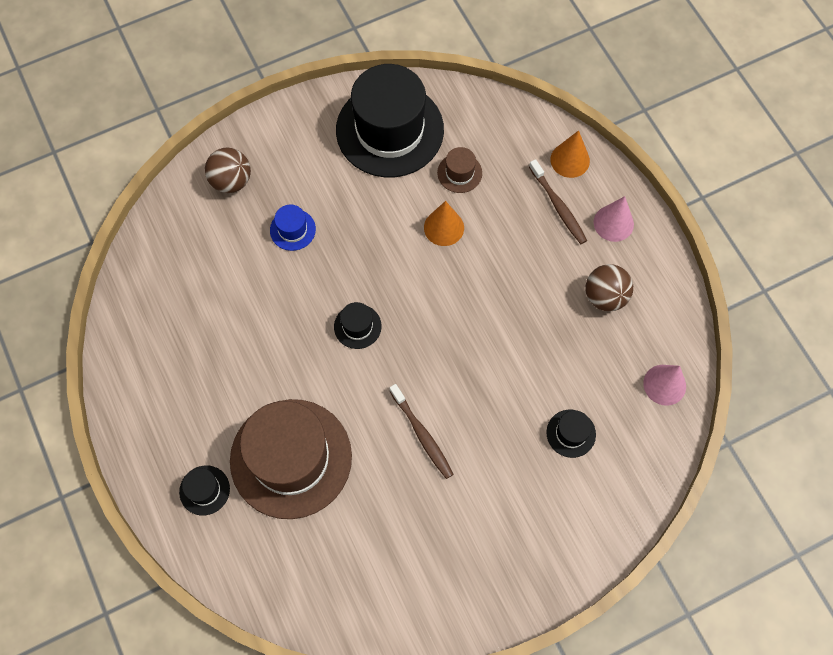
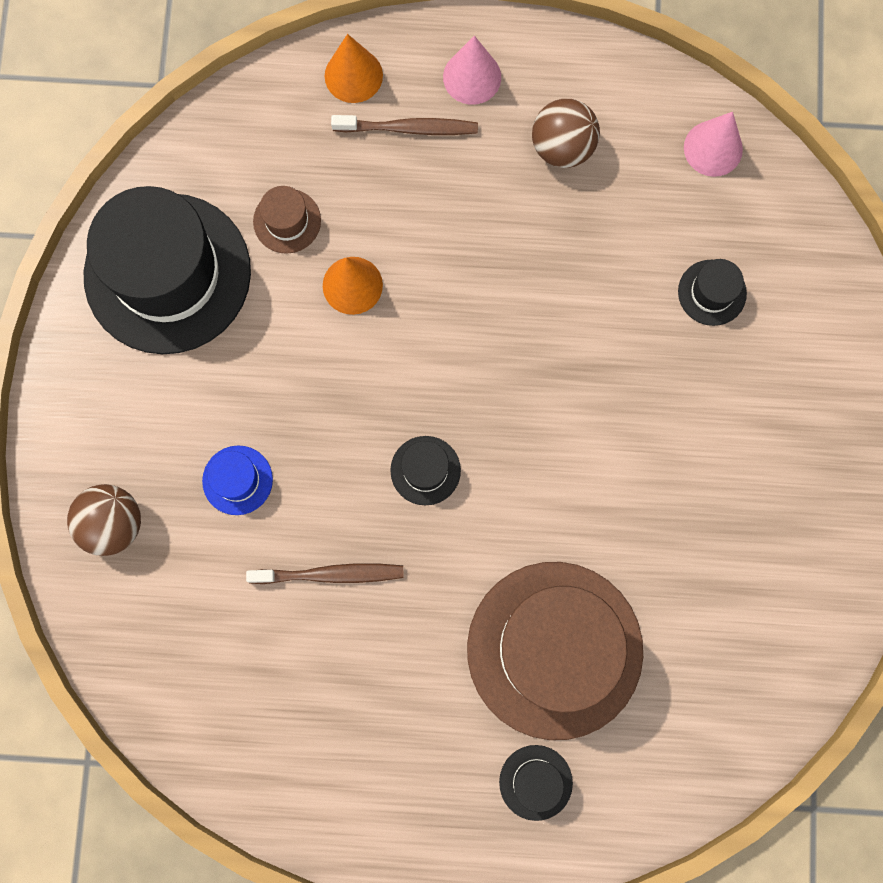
camera: 60 degrees left, 10 degrees up
(422, 434) = (614, 470): brown toothbrush -> brown toothbrush (329, 574)

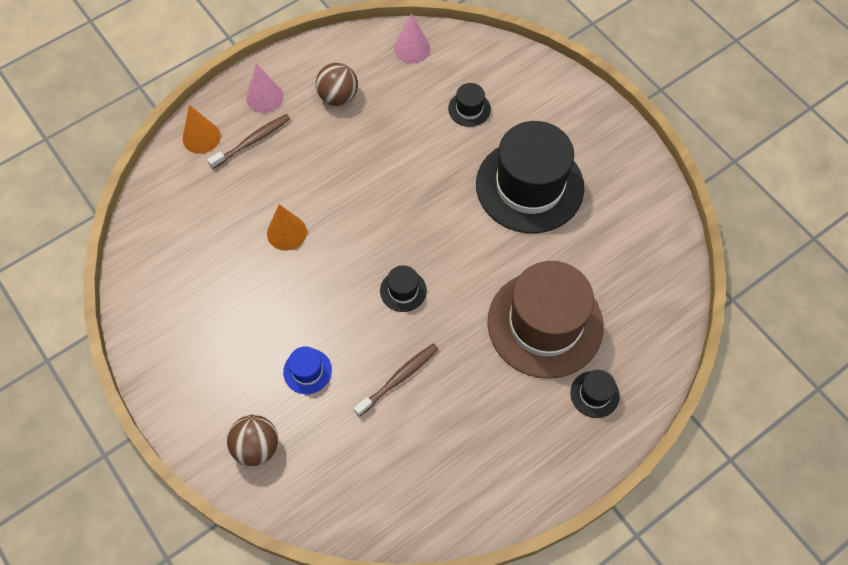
camera: 40 degrees left, 15 degrees down
(167, 273) = (179, 299): black hat -> black hat (529, 186)
(287, 221) = (224, 227): brown hat -> none

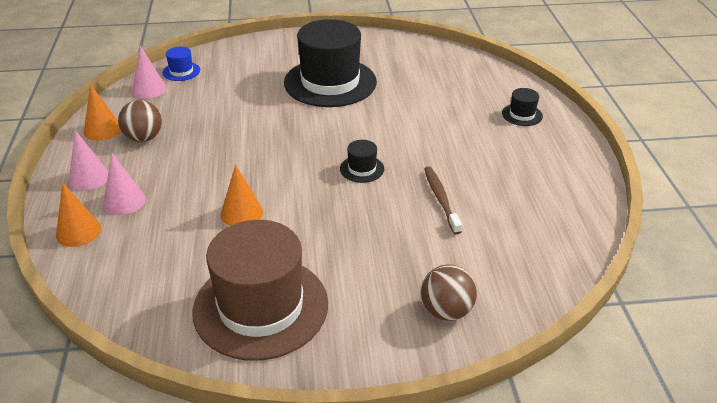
camera: 60 degrees left, 25 degrees down
(252, 141) = (124, 201): brown toothbrush -> pink cone
(307, 371) = (392, 249): blue hat -> blue hat (181, 71)
(330, 59) = (102, 130): none -> orange cone
(469, 109) = (236, 84): black hat -> none
(545, 324) = (449, 115): brown hat -> brown hat (261, 307)

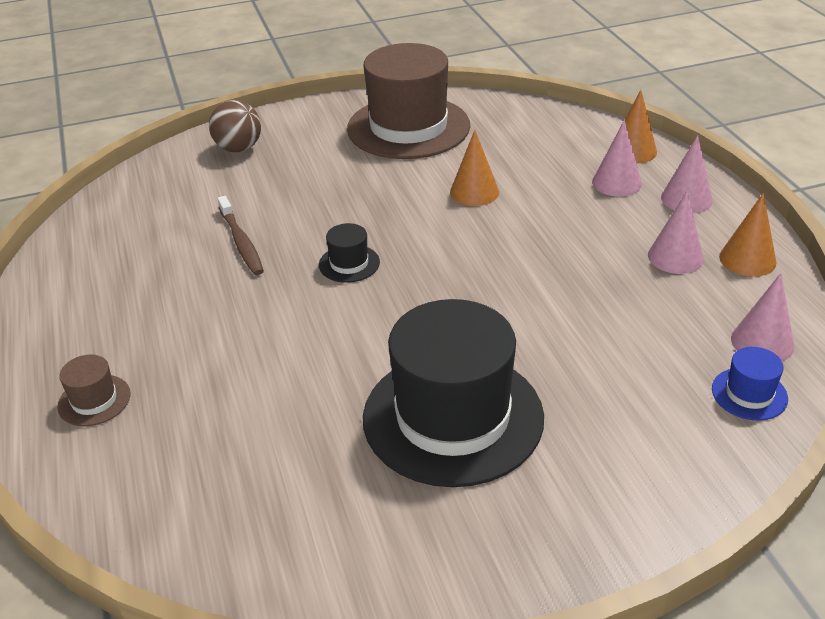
camera: 170 degrees right, 0 degrees up
(144, 138) = (675, 257): brown ball -> pink cone
(522, 115) = (94, 400): black hat -> brown hat

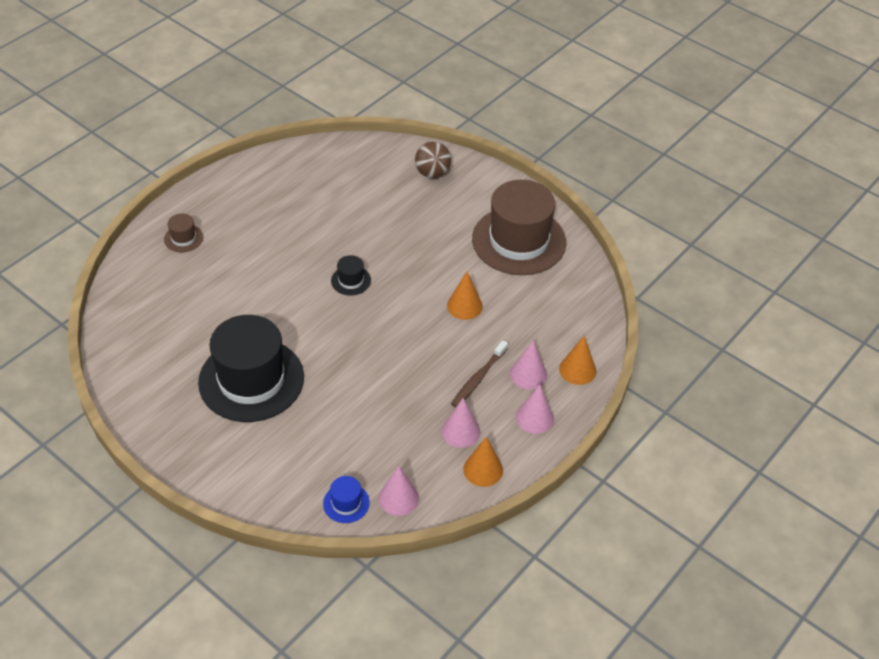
camera: 55 degrees right, 10 degrees up
(241, 242) = (340, 224): brown toothbrush -> brown toothbrush (478, 378)

